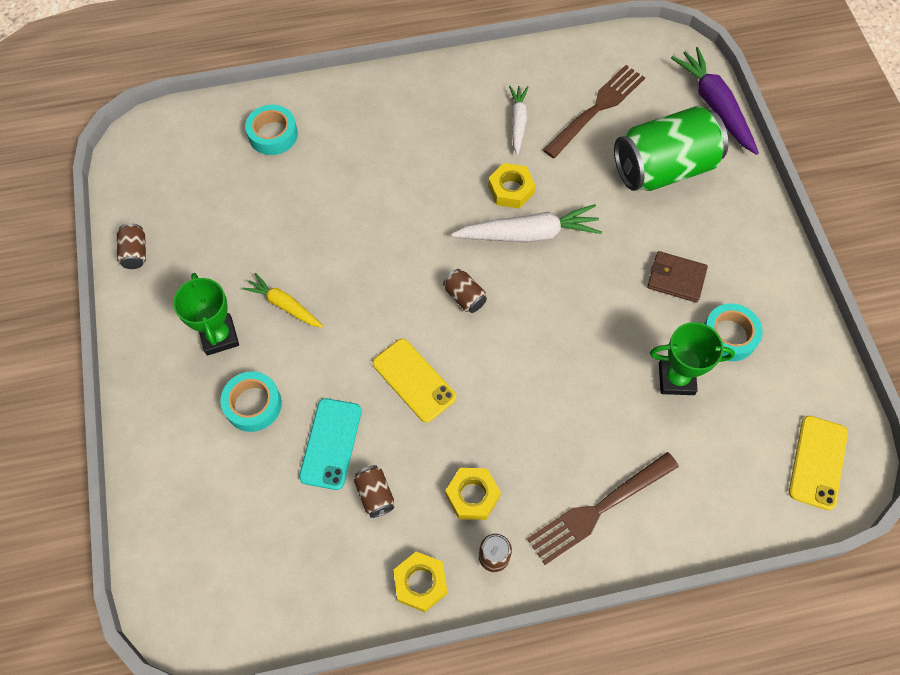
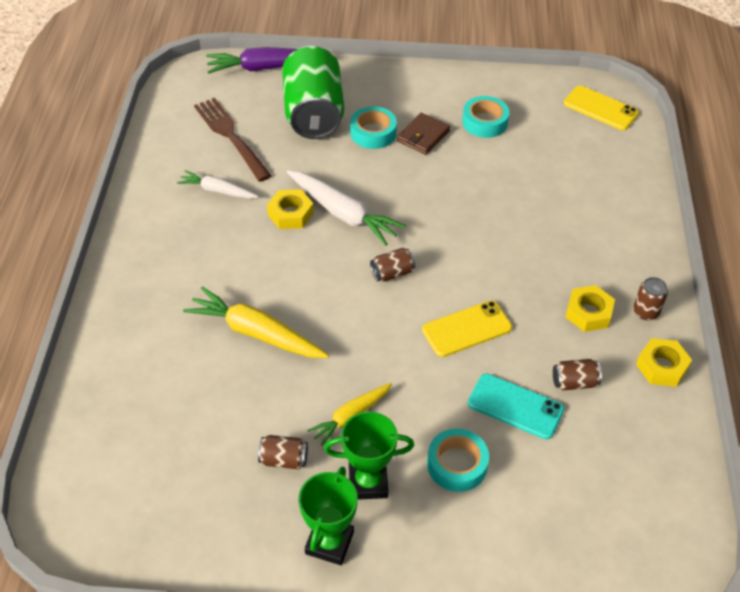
camera: 75 degrees left, 15 degrees down
(135, 253) = (228, 552): brown can -> brown can (284, 459)
(273, 134) = (129, 387): turquoise tape -> turquoise tape (373, 133)
(356, 206) = (256, 333): none -> yellow carrot
(528, 234) = (343, 214): white carrot -> white carrot turned 120 degrees clockwise
(599, 509) = (615, 236): brown fork -> none
(676, 379) = (513, 161): green trophy -> green trophy (329, 543)

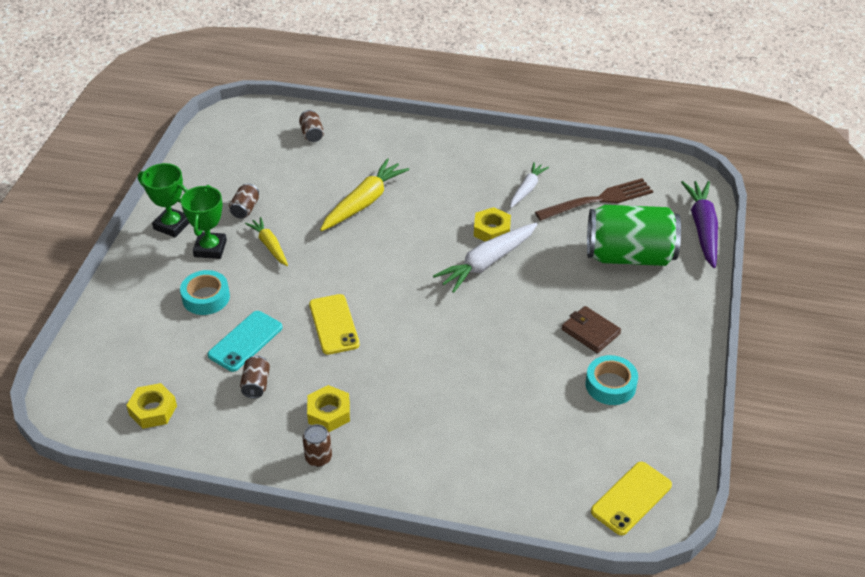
camera: 100 degrees right, 5 degrees down
(373, 133) = (597, 295): turquoise tape -> none
(392, 273) = (408, 286): brown can -> brown can (312, 134)
(661, 367) = (252, 452): yellow nut -> yellow nut (153, 410)

